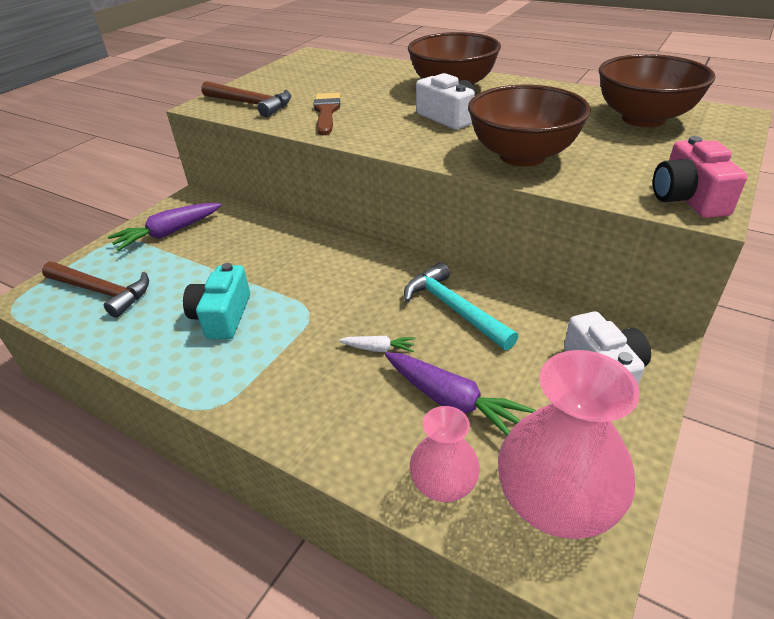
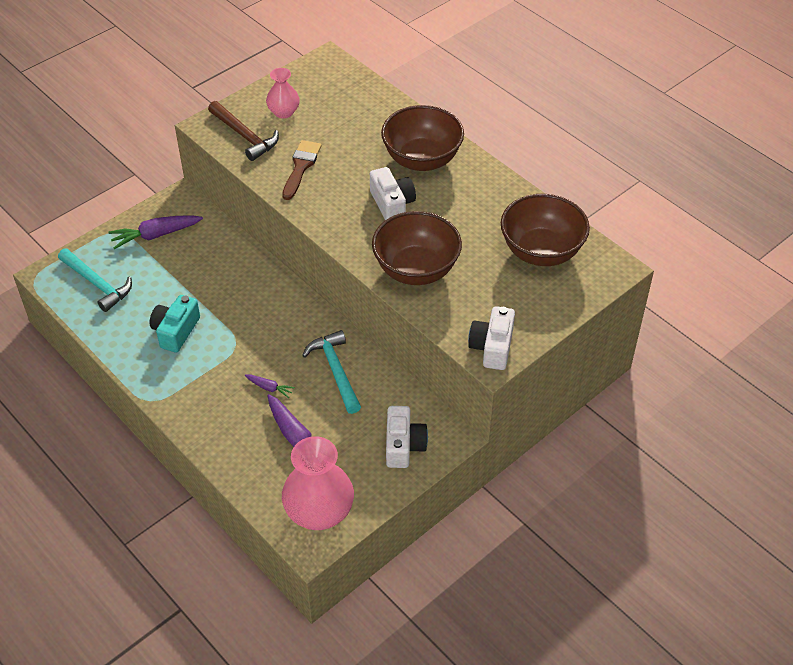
camera: 15 degrees right, 10 degrees up
(102, 292) = (97, 284): brown hammer -> turquoise hammer
(378, 348) = (269, 388): white carrot -> purple carrot
(443, 484) = (265, 485): pink vase -> pink vase (283, 112)
(687, 198) = (492, 347): pink camera -> white camera

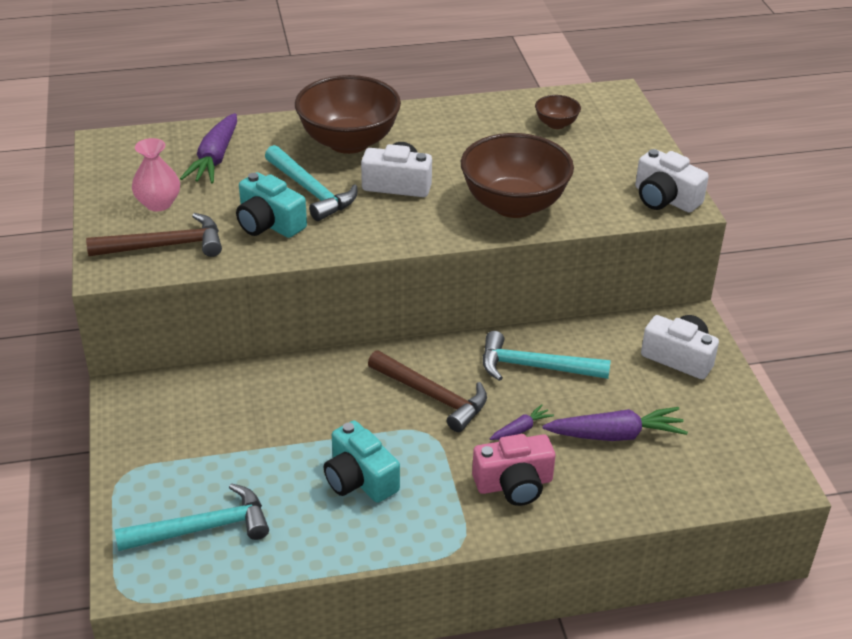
camera: 60 degrees left, 10 degrees down
(155, 235) = (169, 438): purple carrot -> purple carrot (215, 158)
(217, 404) = (514, 484): none -> pink camera
(270, 332) = (433, 396): none -> brown hammer
(301, 167) = (269, 223): brown brush -> turquoise camera
(319, 512) = (735, 457): pink vase -> none
(350, 169) = (311, 191): none -> turquoise hammer
(541, 251) = (556, 124): brown bowl -> brown bowl, size x0.45

